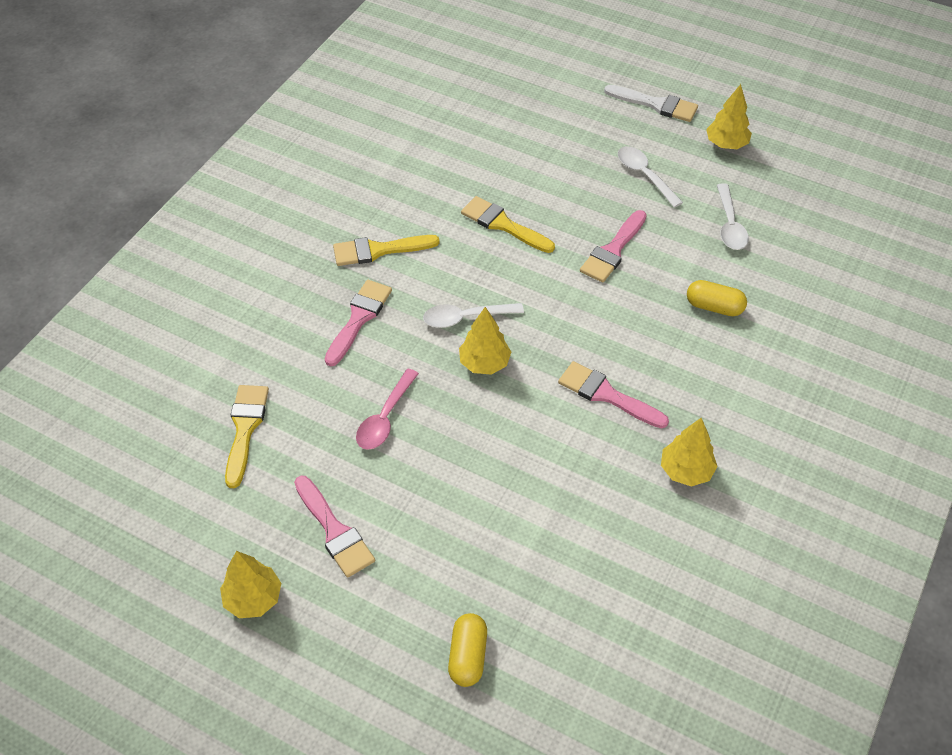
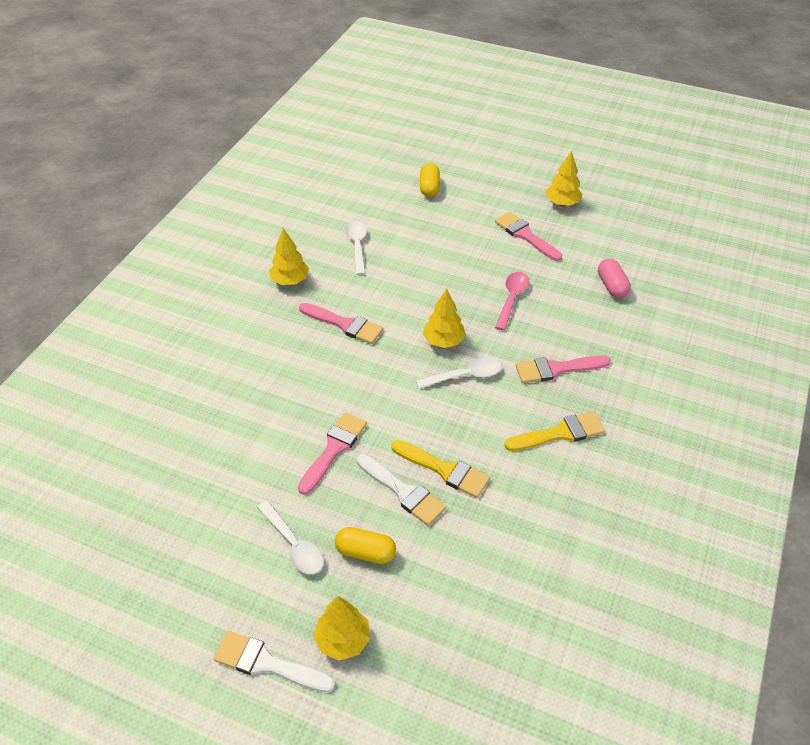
camera: 175 degrees right, 5 degrees down
(245, 429) = (612, 286): yellow brush -> pink capsule
(359, 318) = (556, 369): pink brush -> pink brush turned 60 degrees clockwise
(545, 209) = (403, 492): none -> white brush
(714, 307) = (245, 400): yellow capsule -> yellow capsule (365, 552)
(726, 144) = (190, 599): yellow tree -> yellow tree (343, 640)
(730, 225) = (212, 486): white spoon -> white spoon (357, 246)

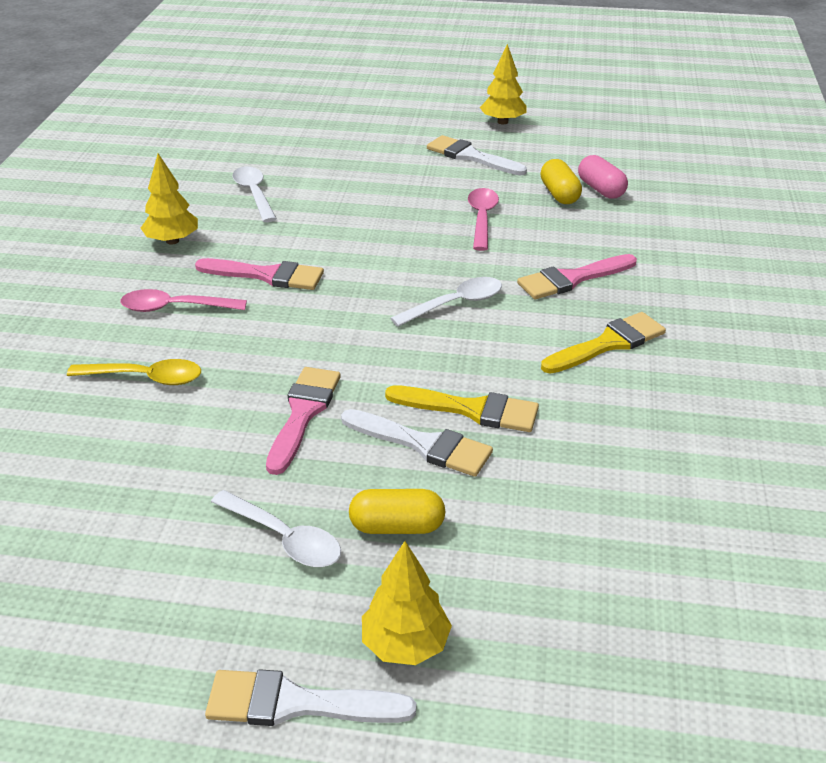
camera: 15 degrees left, 10 degrees down
(243, 398) = (145, 378): none -> yellow spoon
(276, 342) = (175, 308): none -> pink spoon
(429, 188) = (328, 127): yellow capsule -> yellow capsule (559, 194)
(443, 341) = (410, 273): yellow tree -> none
(525, 235) = (471, 156): pink brush -> white brush

